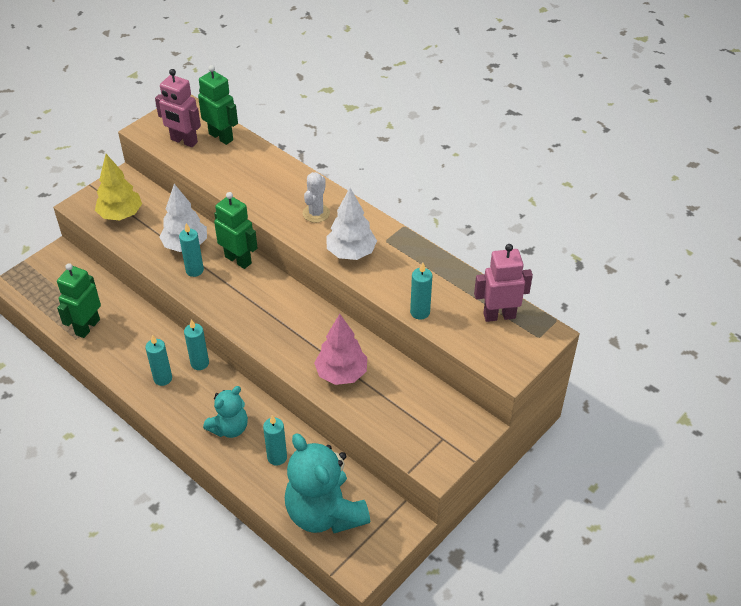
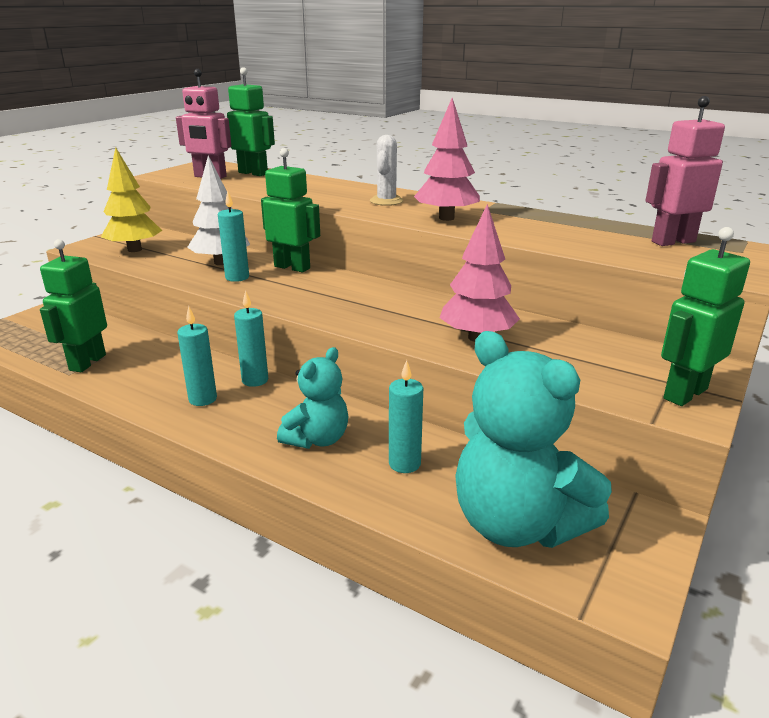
camera: 10 degrees left, 20 degrees down
(351, 253) = (446, 218): white tree -> pink tree
(420, 312) = (569, 246): turquoise candle -> none
(443, 450) = (684, 393): none -> green robot

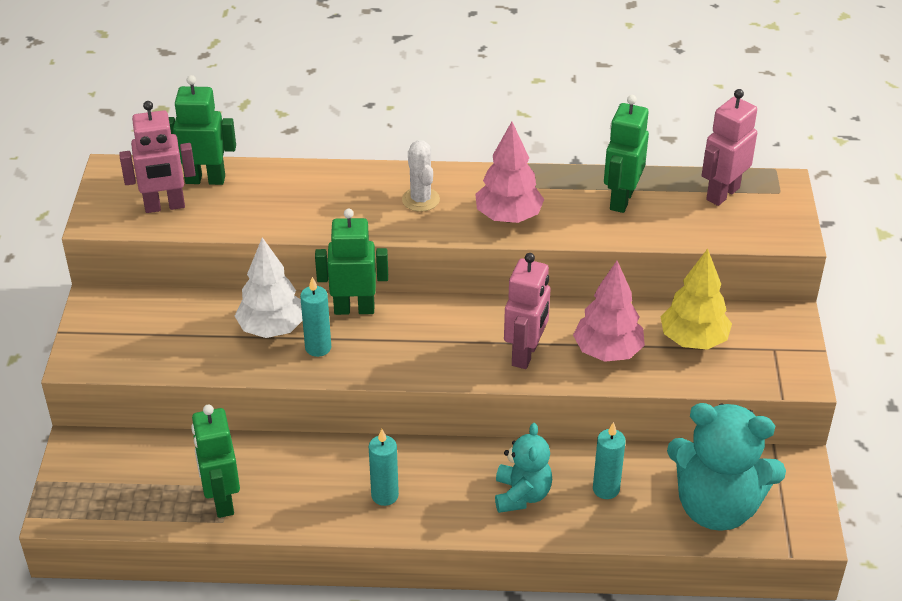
camera: 30 degrees left, 15 degrees up
(134, 250) = (147, 341): yellow tree -> yellow tree (693, 340)
(255, 380) = (406, 454): turquoise candle -> none
(396, 320) = (525, 354): none -> pink robot
(684, 393) = (788, 359): green robot -> green robot (621, 200)

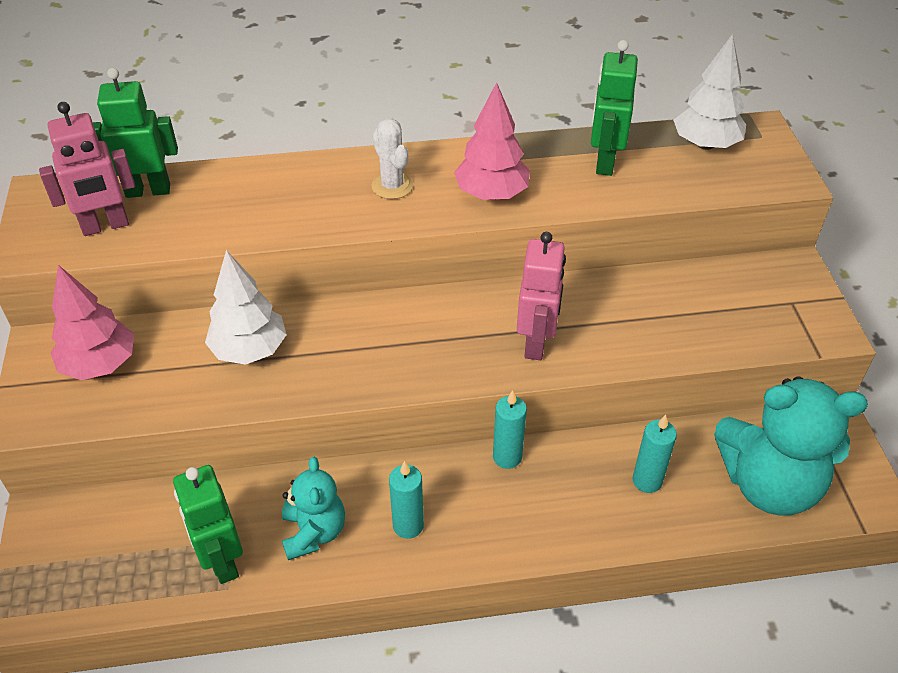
camera: 10 degrees left, 5 degrees up
(318, 348) = (306, 366): turquoise candle -> turquoise candle (507, 457)
(354, 309) = (337, 315): green robot -> none
(521, 495) = (559, 501): turquoise teddy bear -> turquoise teddy bear (314, 532)
(607, 352) = (622, 328): pink tree -> pink tree (100, 365)
(693, 340) = (707, 303): yellow tree -> none
(722, 193) = (705, 144): pink robot -> white tree

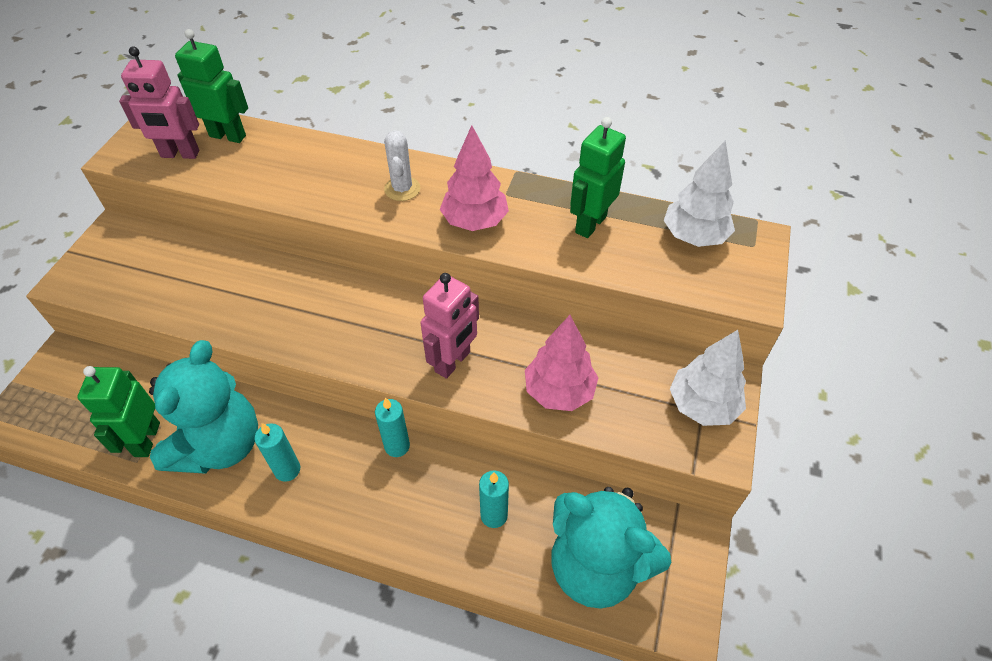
camera: 25 degrees right, 5 degrees up
(100, 365) = (137, 258): pink tree -> pink tree (559, 391)
(250, 350) = (240, 285): white tree -> white tree (702, 405)
(314, 532) = (220, 445): turquoise teddy bear -> turquoise teddy bear, size x1.77

